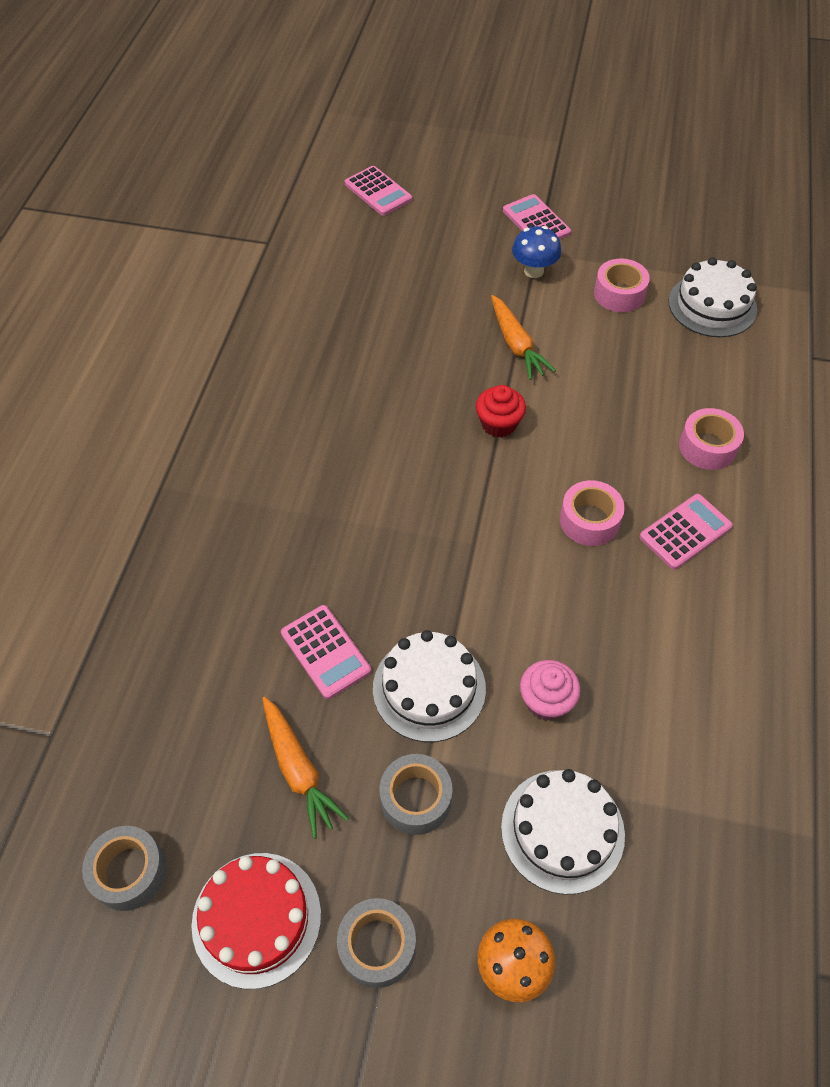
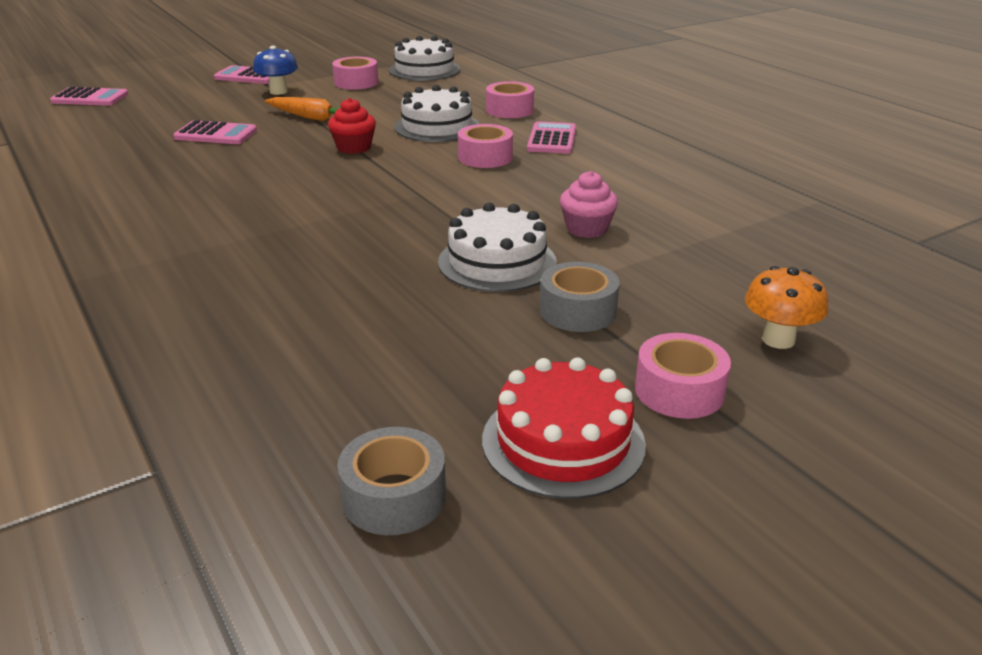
camera: 45 degrees left, 25 degrees down
(298, 769) = (461, 348): orange carrot -> none
(325, 652) = (383, 285): pink calculator -> pink calculator (216, 134)
(377, 946) = (679, 390): grey tape -> pink tape
(562, 830) = (695, 270): white cake -> white cake (437, 127)

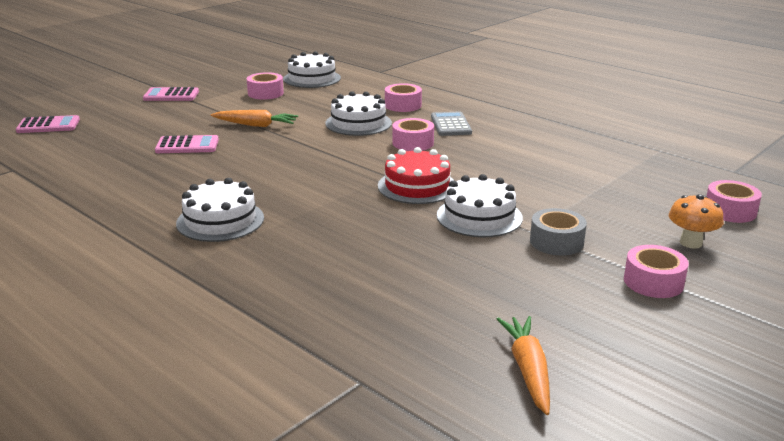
camera: 15 degrees left, 5 degrees down
(174, 227) = (220, 220): none -> white cake
(278, 91) = (208, 106): blue mushroom -> none
(354, 147) = (308, 145): red cupcake -> none
(394, 496) = (528, 370): grey tape -> orange carrot
(552, 139) = (451, 125): pink calculator -> grey calculator
(563, 441) = (606, 322): red cake -> red cake (417, 186)
(587, 229) = (522, 187): pink cupcake -> none
(872, 299) = (730, 211): none -> pink tape

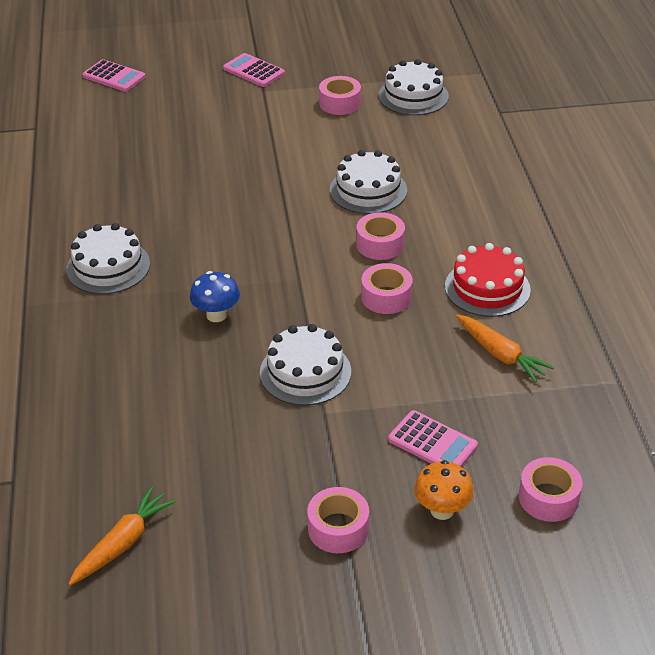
camera: 40 degrees right, 15 degrees up
(187, 145) = (187, 155): pink calculator -> pink calculator (432, 443)
(255, 125) = (274, 151): orange carrot -> orange carrot (500, 354)
(360, 214) = (216, 315): none -> blue mushroom
(403, 105) = (447, 181): pink tape -> pink tape (386, 297)
(417, 186) = (305, 306): red cake -> red cake (487, 288)
(451, 125) = (453, 234): grey calculator -> none
(556, 242) = (326, 438): grey tape -> none

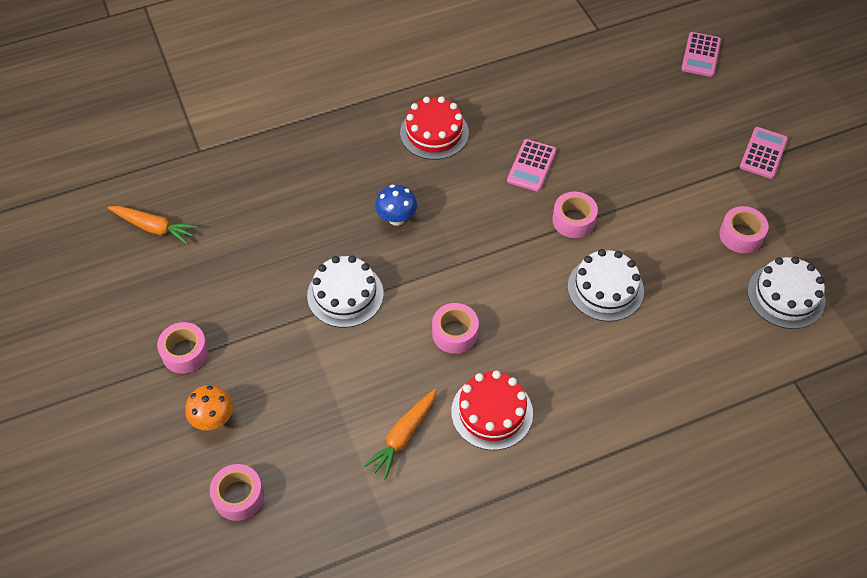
camera: 75 degrees right, 15 degrees up
(108, 266) = (434, 133): white cake -> red cake
(380, 244) = (527, 314): pink tape -> pink tape (573, 220)
(432, 443) = (284, 400): pink calculator -> pink calculator (531, 166)

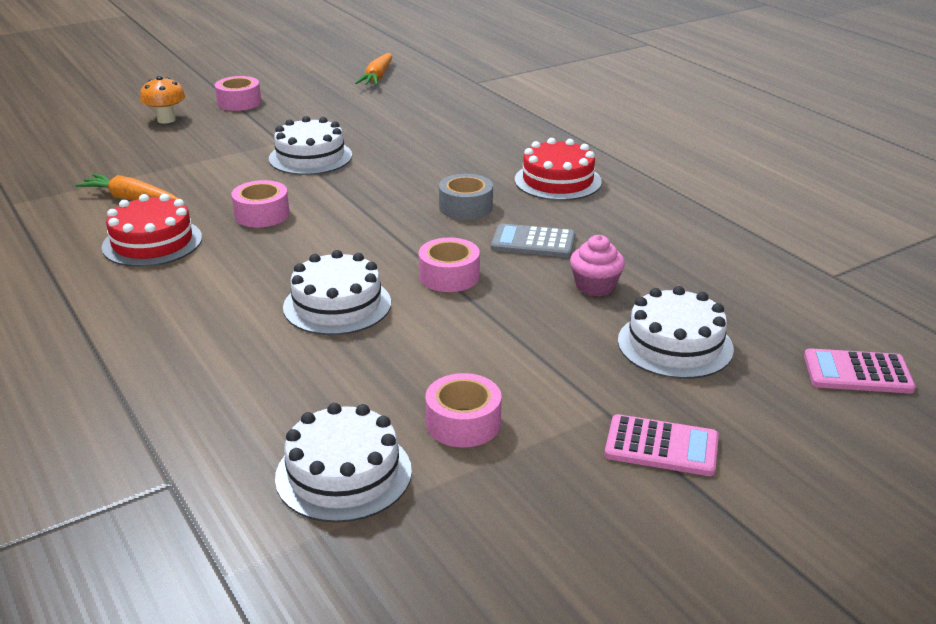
camera: 80 degrees right, 25 degrees down
(239, 496) = (83, 137): pink tape -> none
(396, 218) = (419, 172): blue mushroom -> none
(468, 196) = (465, 207): none -> grey tape
(531, 166) = (533, 242): pink calculator -> grey calculator
(597, 145) = (595, 286): none -> pink cupcake
(668, 123) = (675, 345): none -> white cake

